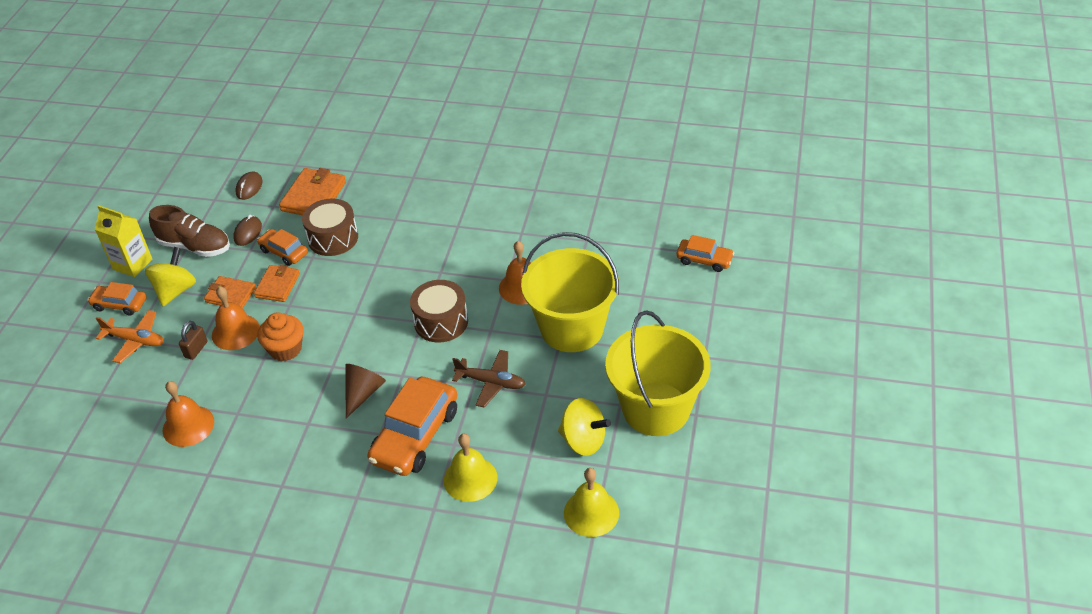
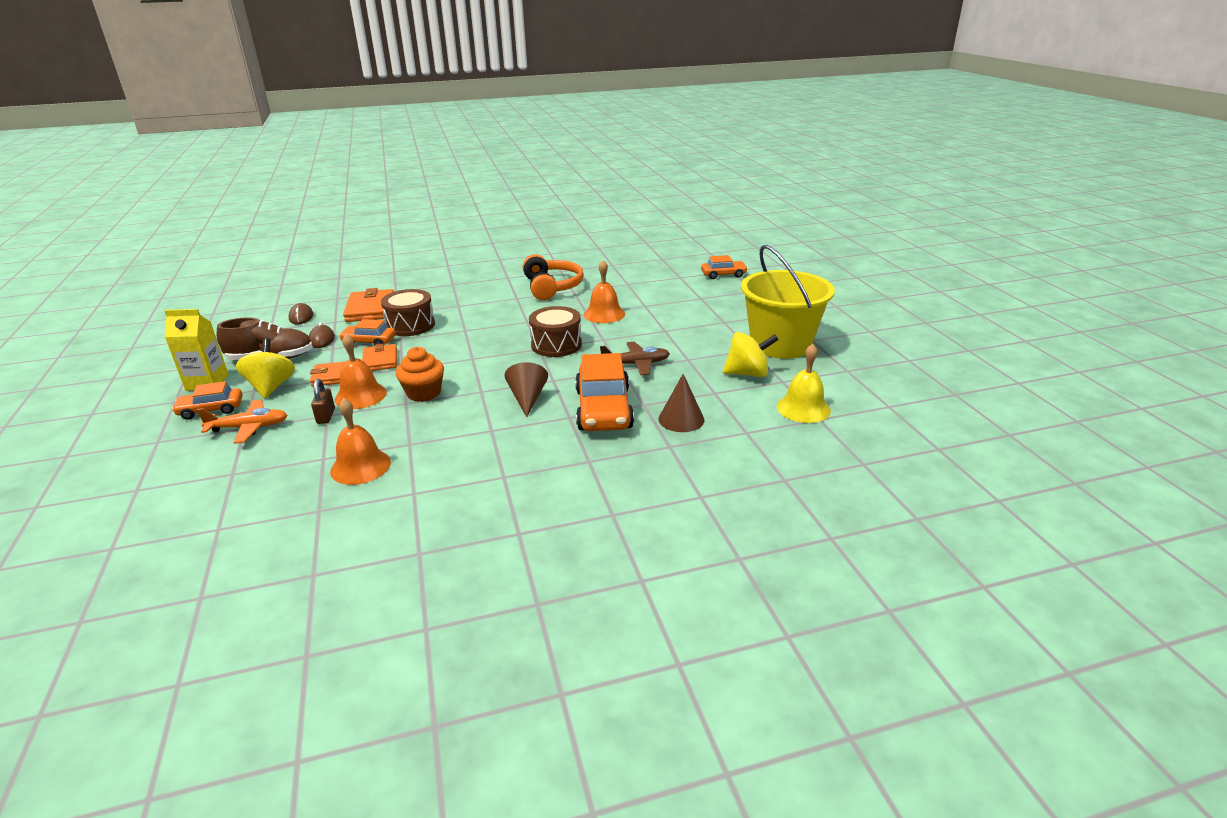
camera: 30 degrees left, 15 degrees down
(470, 478) = (681, 419): yellow bell -> brown cone
(505, 218) = (552, 287): none -> orange headphones
(572, 328) = (667, 323): yellow bucket -> none

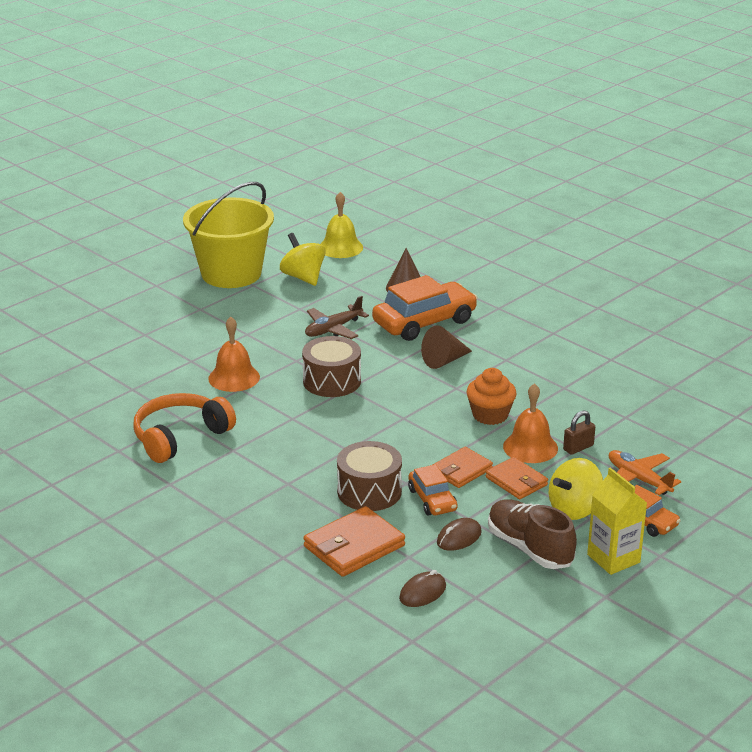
camera: 120 degrees left, 0 degrees up
(360, 466) = (613, 394): orange bell -> none
(636, 364) = (333, 329): brown plane -> brown plane turned 90 degrees counterclockwise
(723, 275) = (60, 336): orange car -> none

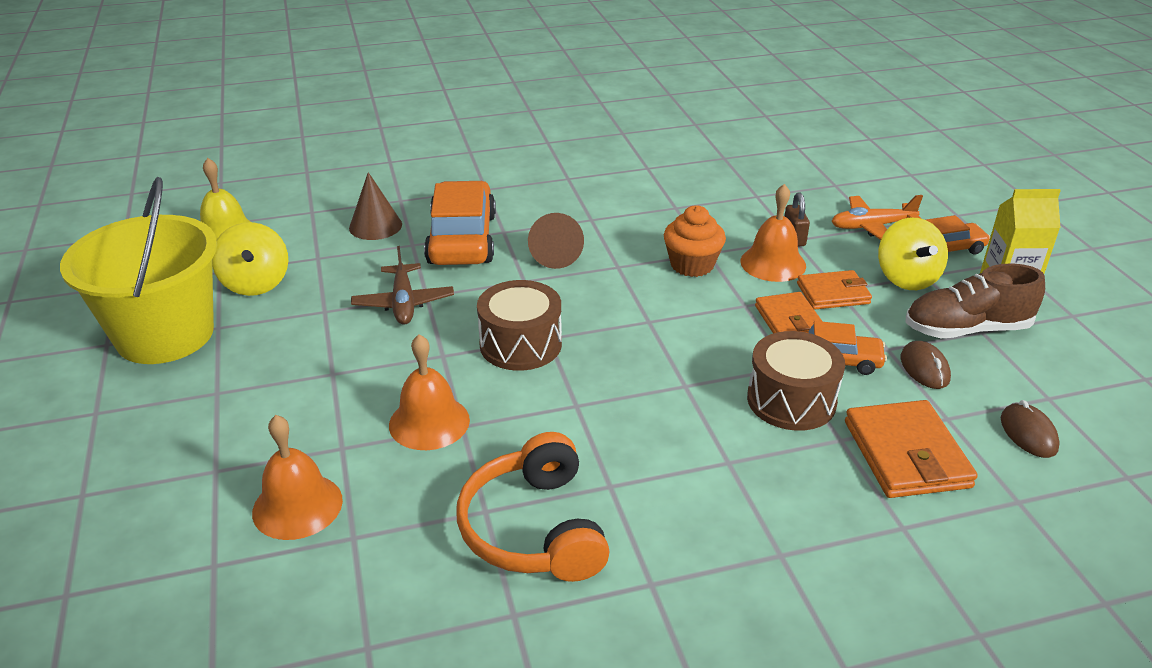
camera: 60 degrees left, 5 degrees up
(140, 366) = (297, 506): none -> orange bell
(303, 277) = (256, 283): yellow spinning top -> yellow spinning top turned 105 degrees counterclockwise

